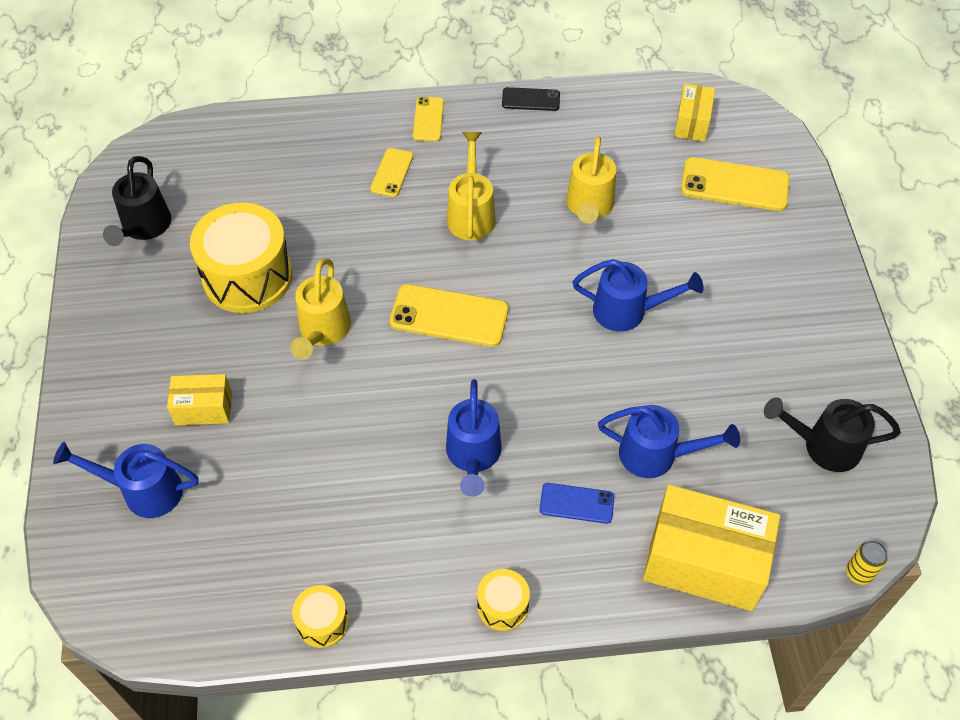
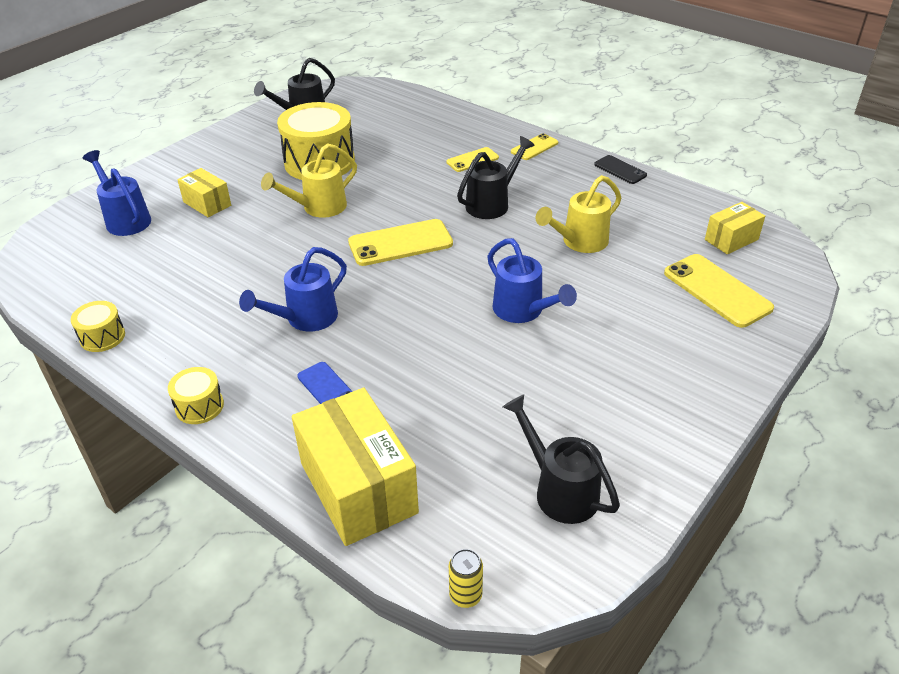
camera: 45 degrees right, 15 degrees down
(449, 316) = (400, 243): yellow phone -> yellow phone turned 75 degrees counterclockwise
(471, 214) = (492, 203): yellow watering can -> black watering can
(656, 455) = (421, 401): blue watering can -> none

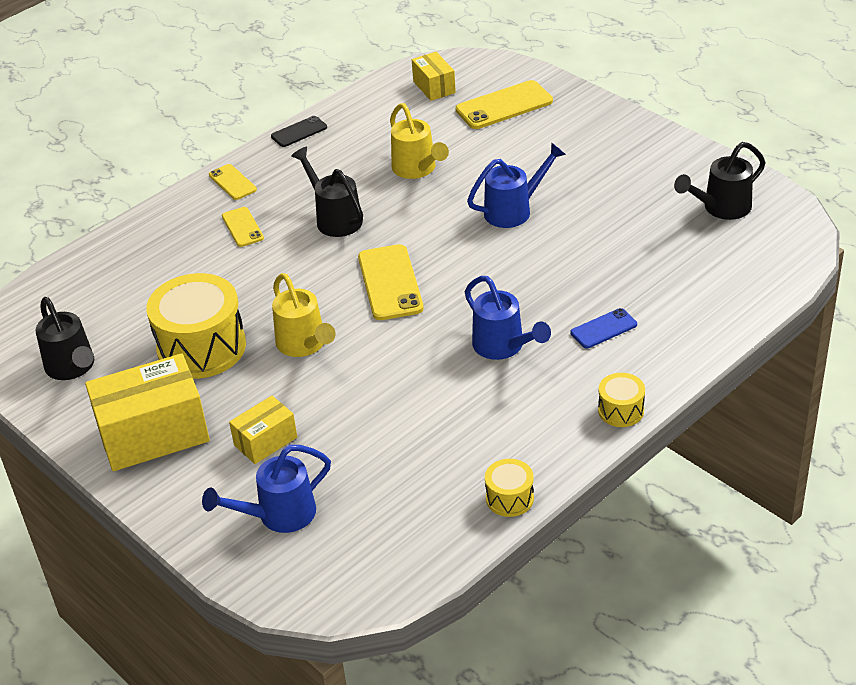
camera: 80 degrees left, 0 degrees up
(358, 488) = (719, 308): yellow box -> yellow box (153, 434)
(465, 595) = (814, 257): yellow can -> none

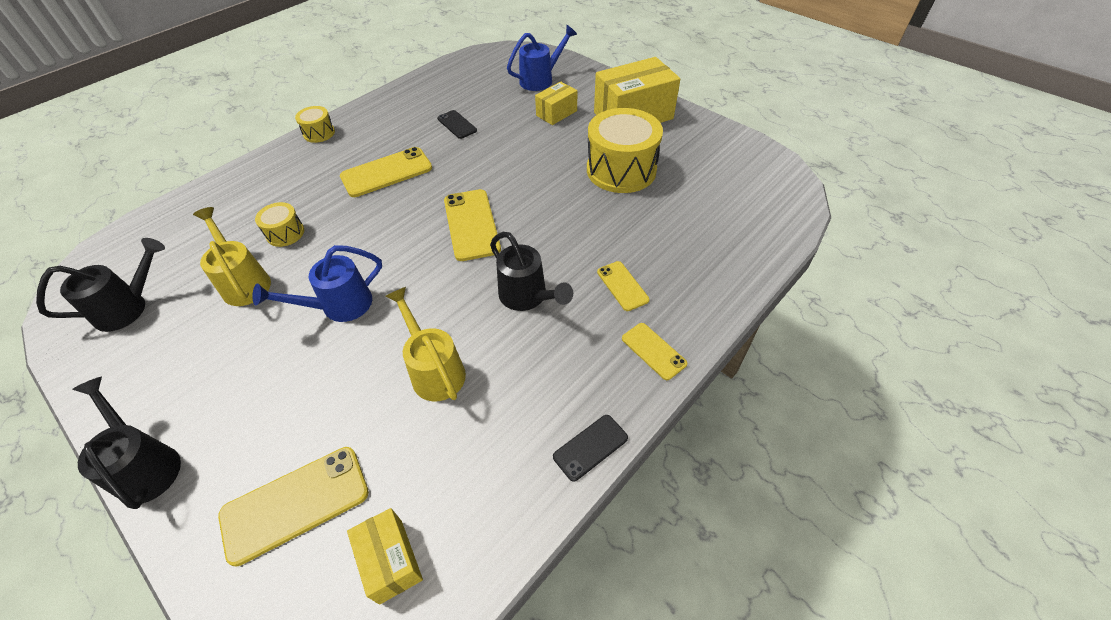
camera: 175 degrees right, 10 degrees up
(72, 367) = (716, 155): black watering can -> black watering can (146, 465)
(304, 345) = (540, 172): yellow watering can -> yellow watering can (244, 282)
(416, 422) = (457, 124): none -> black phone
(503, 347) = (386, 172): blue watering can -> yellow phone
(509, 498) = (405, 89): yellow drum -> yellow drum (285, 233)
(603, 329) = (305, 186): blue phone -> none

